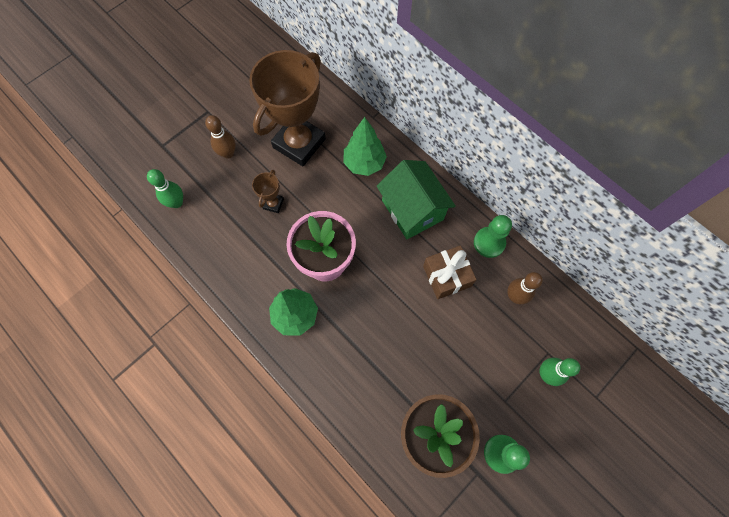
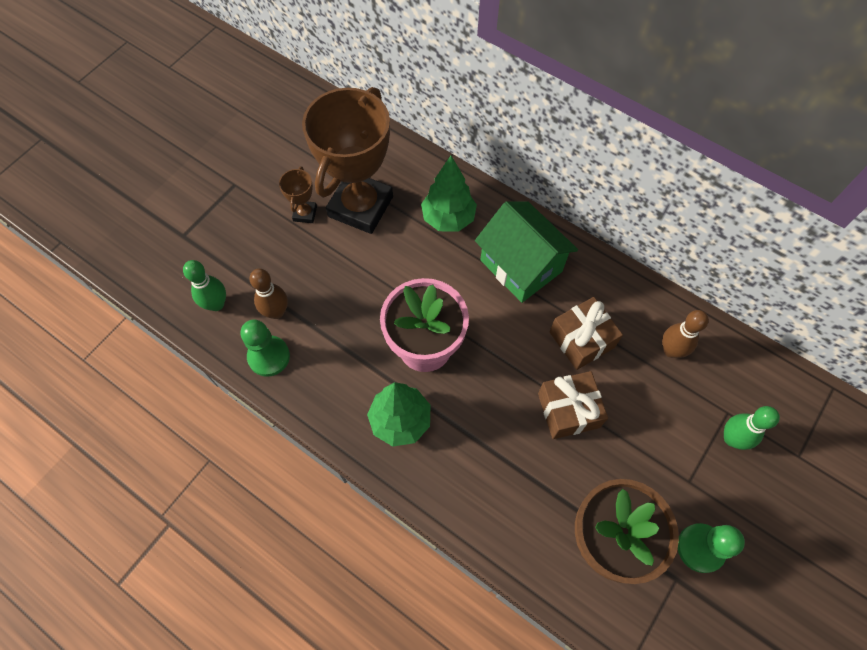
camera: 10 degrees left, 5 degrees down
(228, 153) = (271, 232): brown bowling pin -> brown bowling pin (276, 312)
(273, 204) = (343, 286): brown trophy -> brown trophy (305, 213)
(424, 329) = (568, 410): none -> brown gift
(489, 243) = (624, 290): green pawn -> green pawn (269, 356)

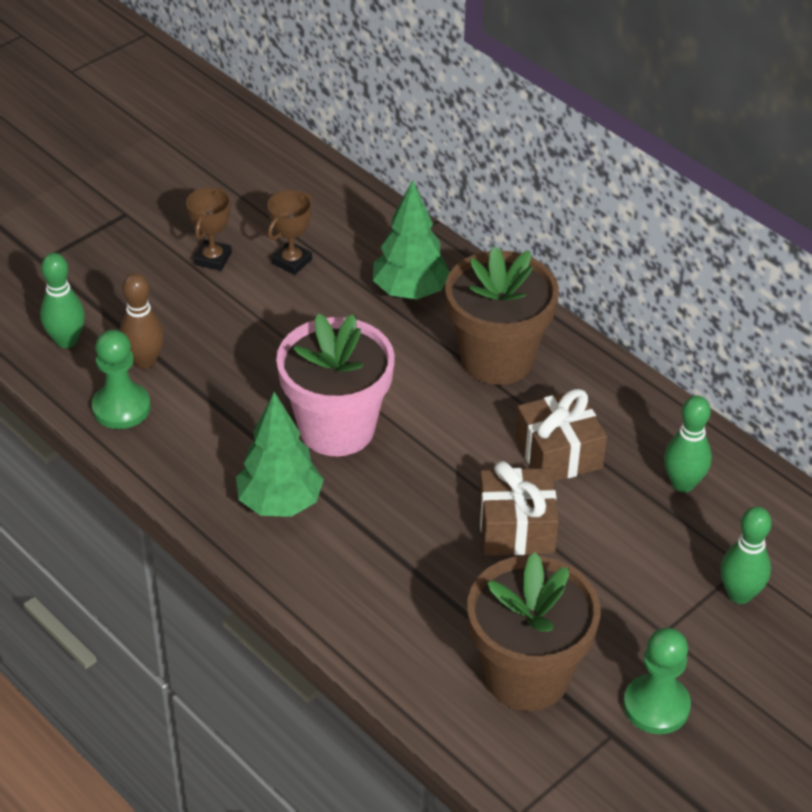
camera: 10 degrees right, 20 degrees down
(361, 206) = (292, 261): brown trophy -> brown trophy, size x0.42
(521, 266) = (497, 359): green house -> brown flower pot
(671, 350) = (683, 483): brown bowling pin -> green bowling pin

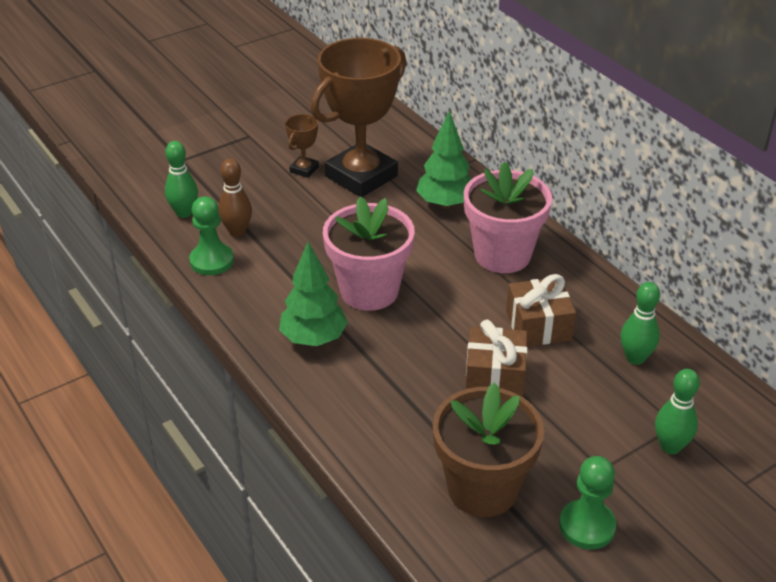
camera: 10 degrees right, 5 degrees down
(292, 261) = (361, 176): brown trophy -> brown trophy, size x2.40
(497, 359) = (502, 255): brown flower pot -> pink flower pot

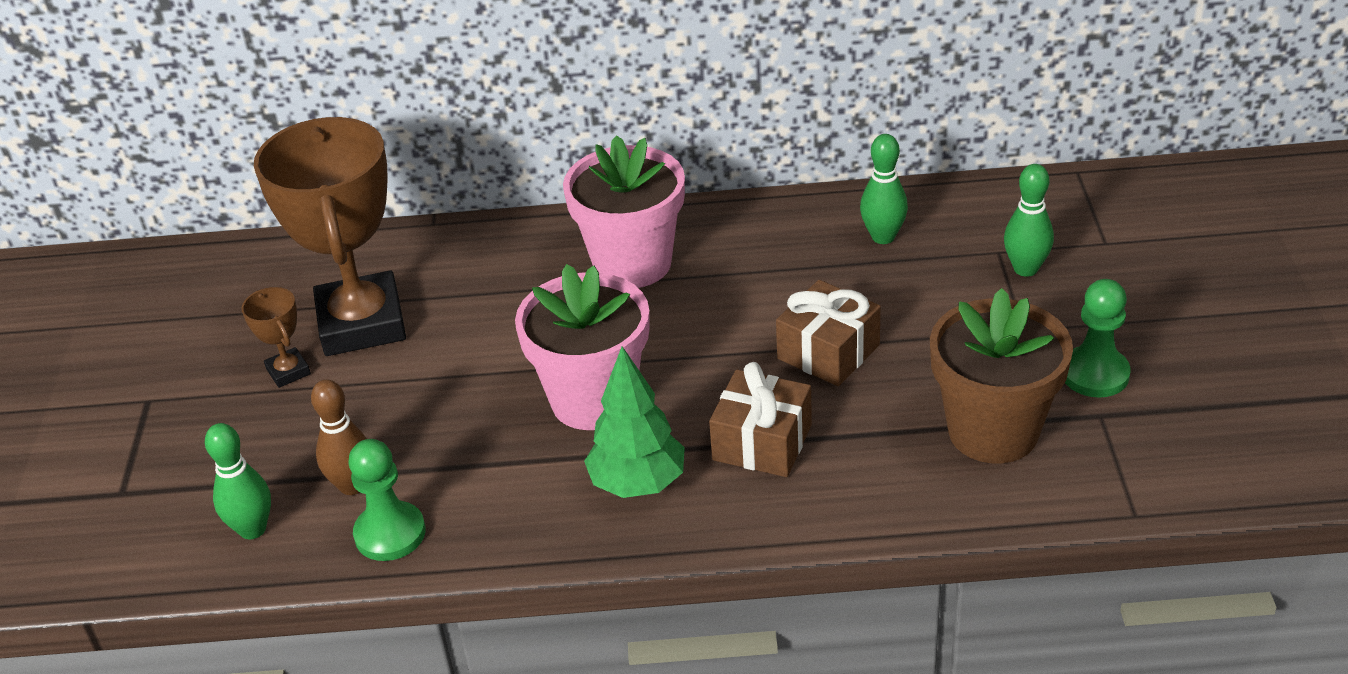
camera: 55 degrees left, 0 degrees up
(445, 204) = (493, 272): green tree -> none
(538, 325) = (775, 285): brown gift -> brown gift (762, 442)

